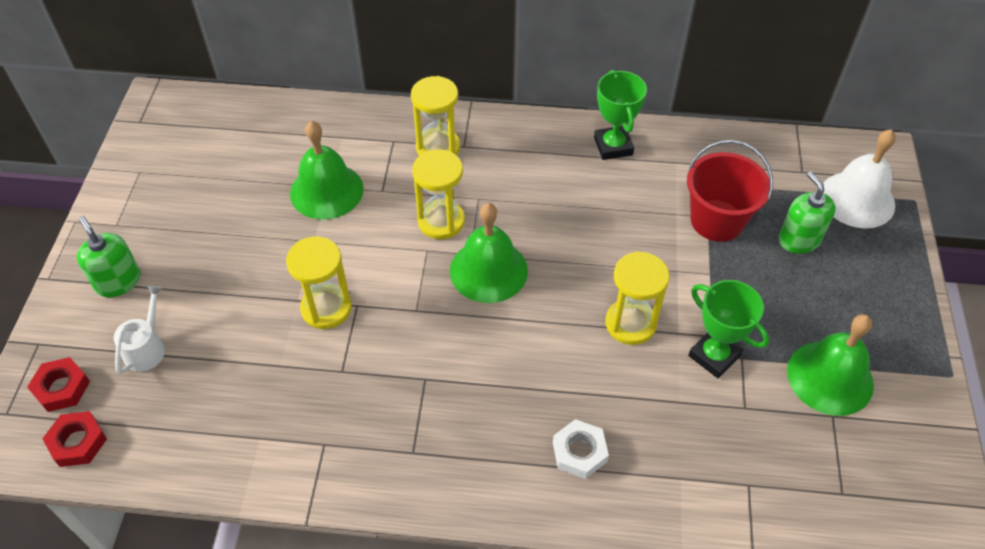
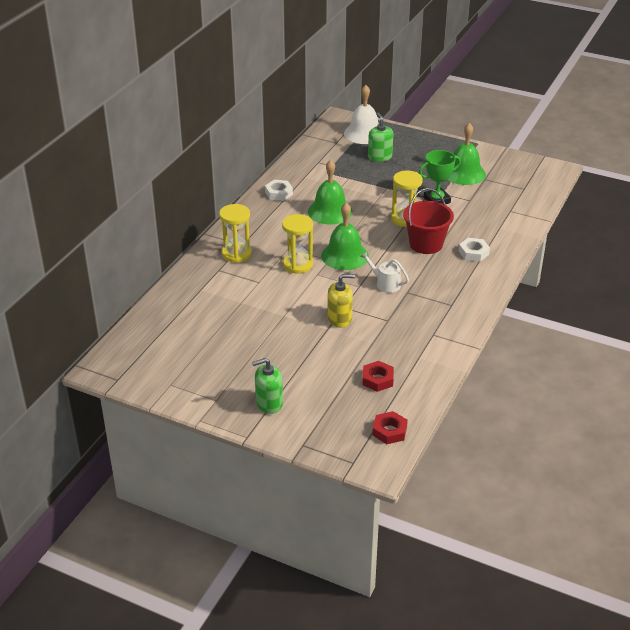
camera: 70 degrees left, 15 degrees down
(62, 388) = (345, 435): red nut -> red nut (377, 379)
(147, 348) = (332, 395): white watering can -> white watering can (385, 284)
(326, 191) = (244, 303): green bell -> green bell (330, 211)
(326, 308) = (339, 319): yellow hourglass -> yellow soap dispenser
(613, 146) = (279, 193): green trophy -> white nut
(717, 220) = (353, 176): red bucket -> red bucket (426, 244)
(799, 239) = (380, 157): green soap dispenser -> green soap dispenser turned 75 degrees clockwise

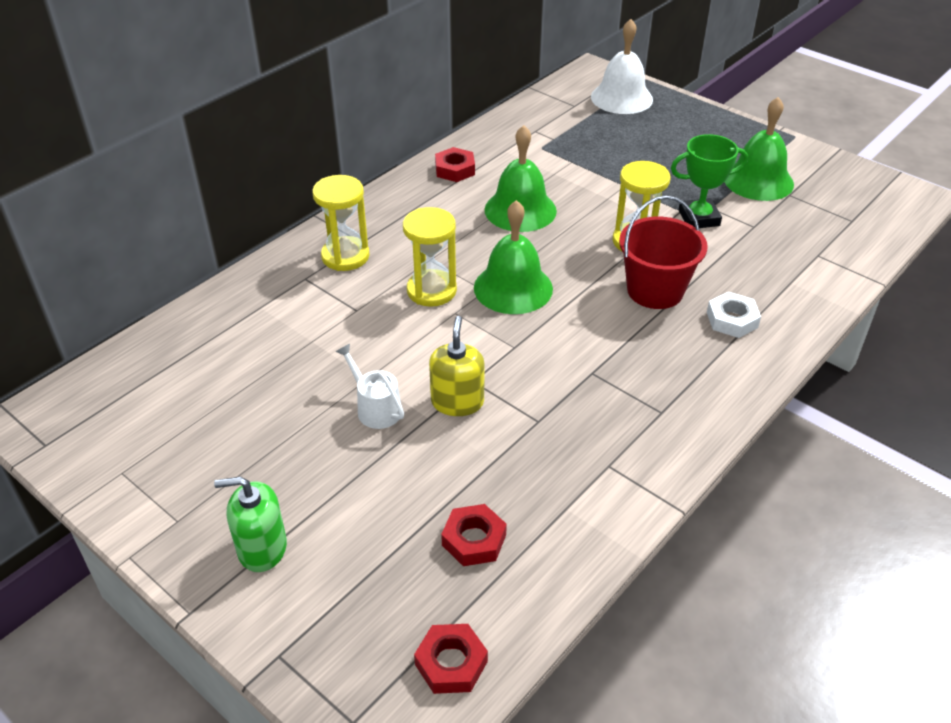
camera: 15 degrees right, 5 degrees up
(279, 193) = (455, 169): white nut -> red nut
(339, 319) = (457, 402): yellow soap dispenser -> yellow soap dispenser turned 90 degrees counterclockwise
(380, 157) = (632, 136): green soap dispenser -> none
(385, 284) = (560, 350): white watering can -> white watering can (375, 408)

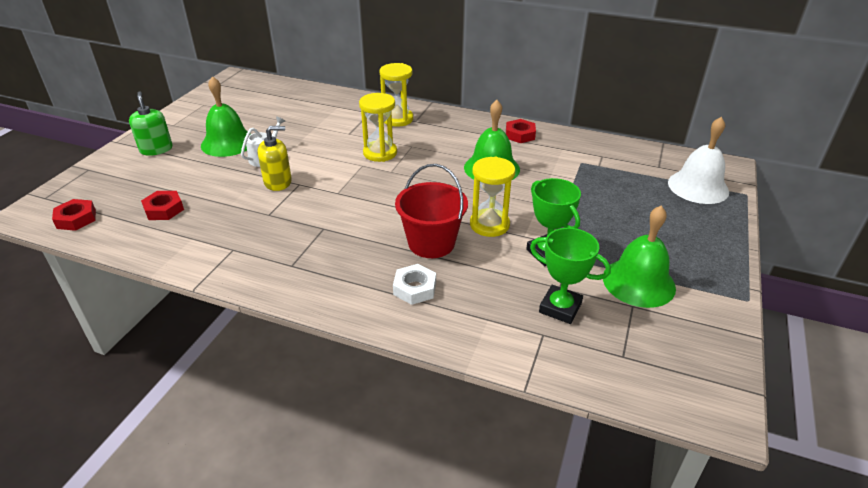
camera: 70 degrees right, 5 degrees down
(513, 288) = (399, 181): green bell -> green bell (228, 143)
(784, 235) = (560, 308): none -> green trophy

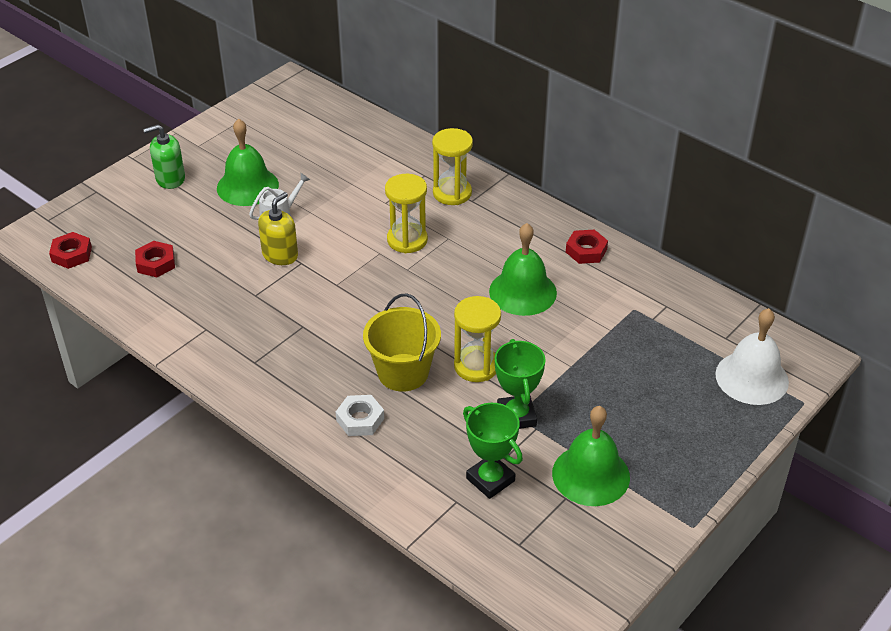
camera: 20 degrees right, 5 degrees up
(156, 149) = (170, 179): green soap dispenser -> green soap dispenser turned 105 degrees counterclockwise
(278, 182) = (280, 255): yellow soap dispenser -> yellow soap dispenser turned 60 degrees counterclockwise
(431, 243) = (403, 372): red bucket -> yellow bucket

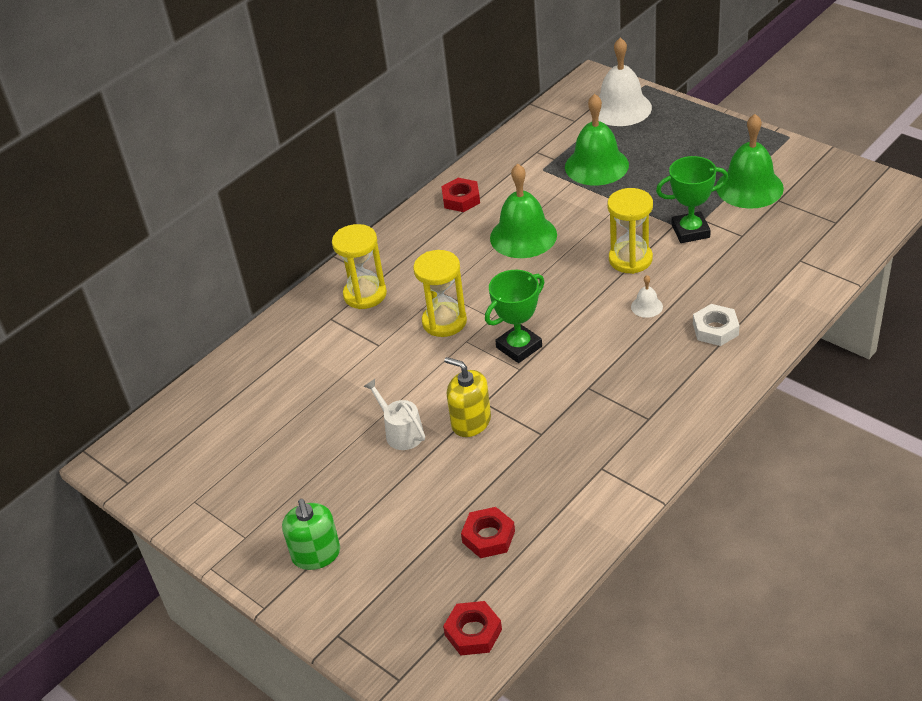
camera: 85 degrees left, 0 degrees up
(247, 186) = (339, 471): green bell -> green bell (596, 165)
(403, 372) = (646, 306): yellow bucket -> white bell
(490, 479) = (769, 242): green trophy -> green trophy (519, 347)

